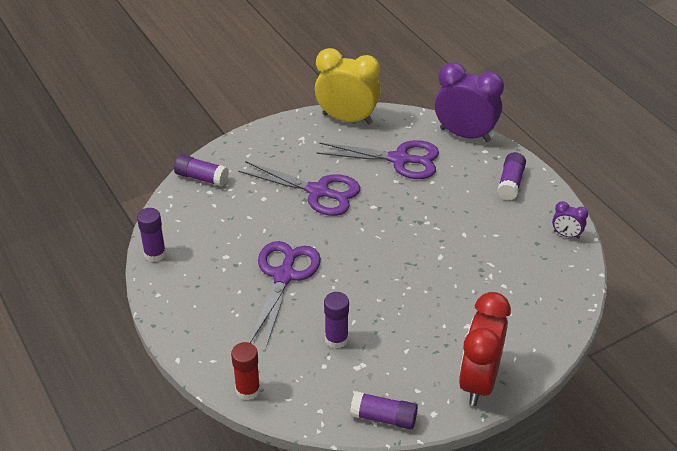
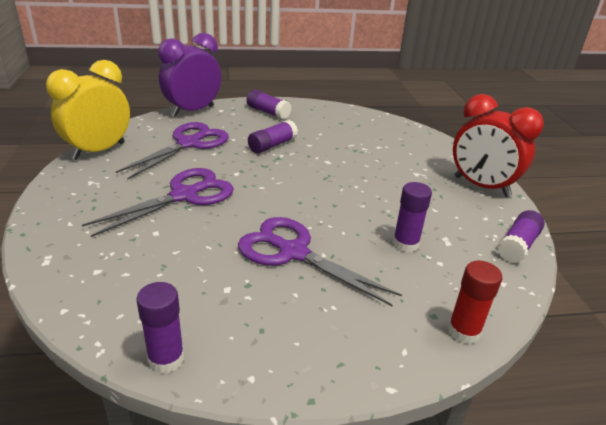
camera: 70 degrees left, 10 degrees down
(201, 178) = (63, 270): purple glue stick -> purple glue stick (272, 145)
(566, 235) = (340, 111): purple clock -> none

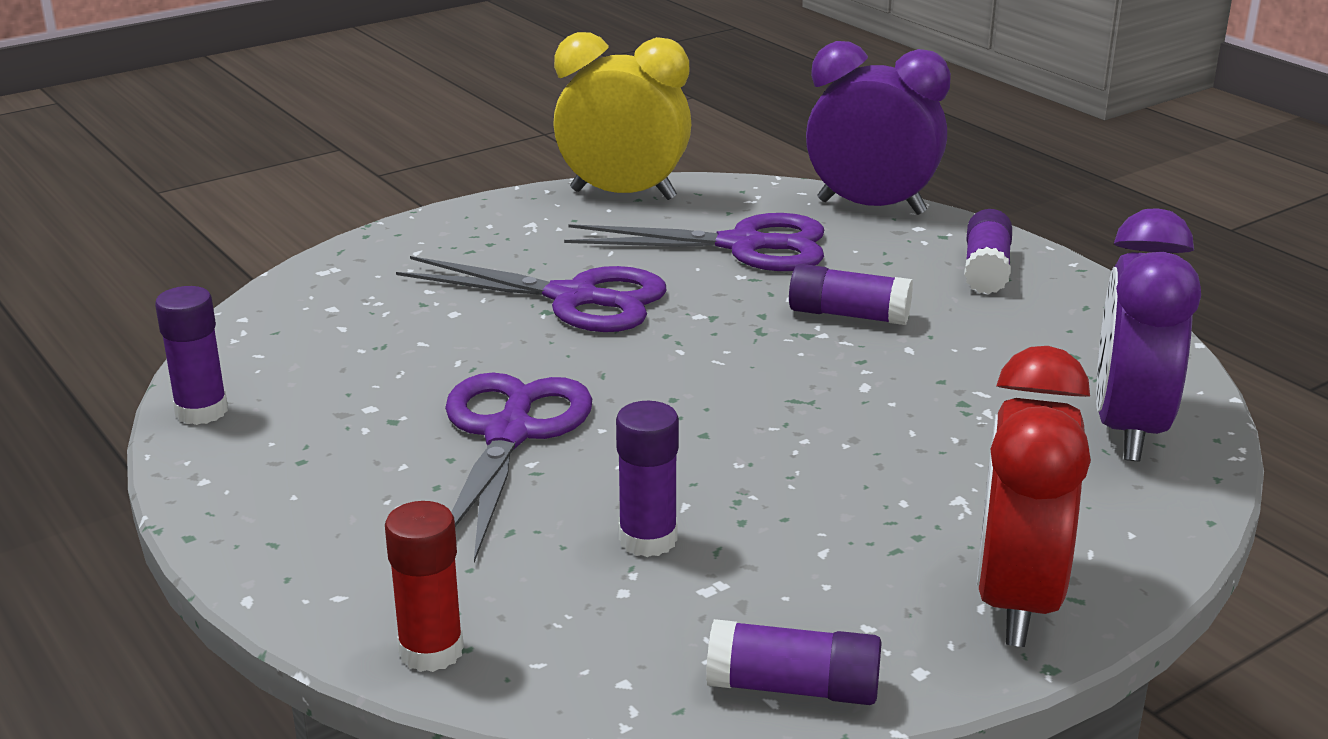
camera: 65 degrees right, 5 degrees down
(393, 133) = (1128, 429): none -> purple clock

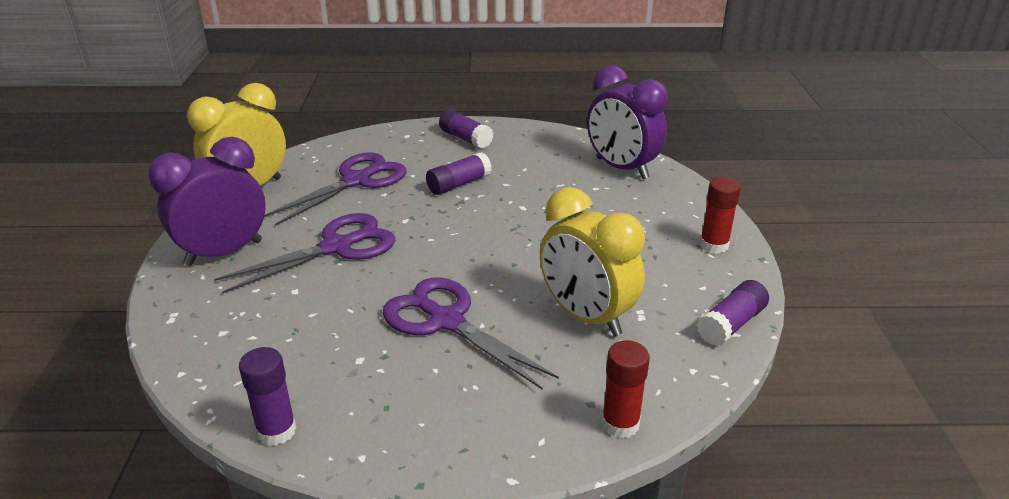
camera: 55 degrees left, 5 degrees up
(648, 539) = (586, 316): purple glue stick -> yellow clock
(871, 207) = (371, 136): purple clock -> purple clock (224, 253)
(1017, 601) = (714, 245): red clock -> red glue stick

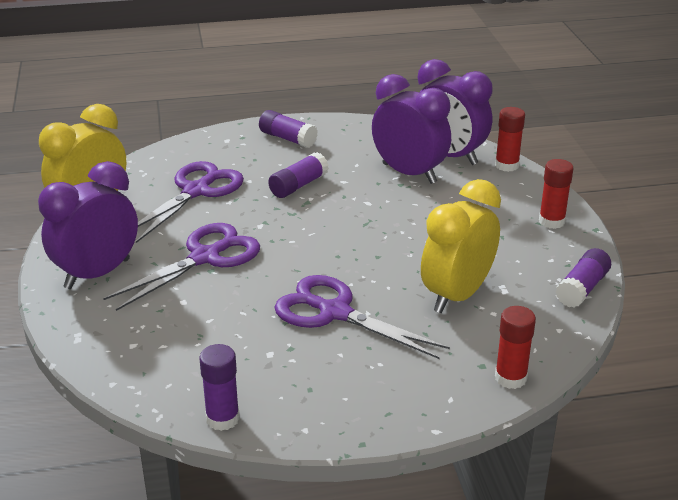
camera: 10 degrees left, 0 degrees up
(575, 182) = (409, 173): none -> purple clock
(586, 316) = (457, 295): yellow clock -> yellow clock turned 90 degrees clockwise
(679, 183) = (506, 165): none -> red glue stick

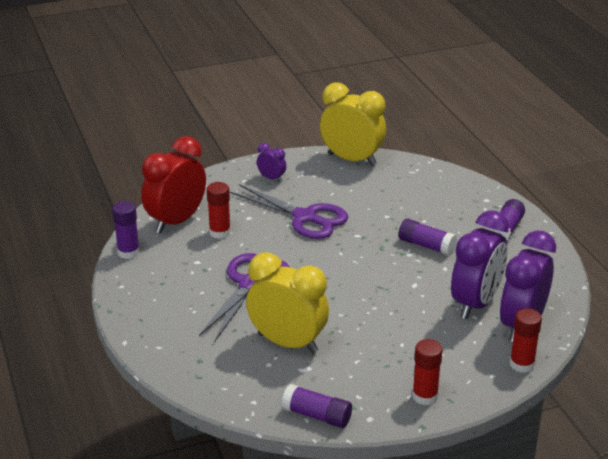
camera: 80 degrees right, 0 degrees up
(97, 274) = (271, 178): purple clock -> purple clock, size x0.46
(162, 366) = (176, 221): none -> red clock
(196, 191) = (395, 198): purple scissors -> none
(510, 378) = (186, 375): red glue stick -> red glue stick (220, 232)

